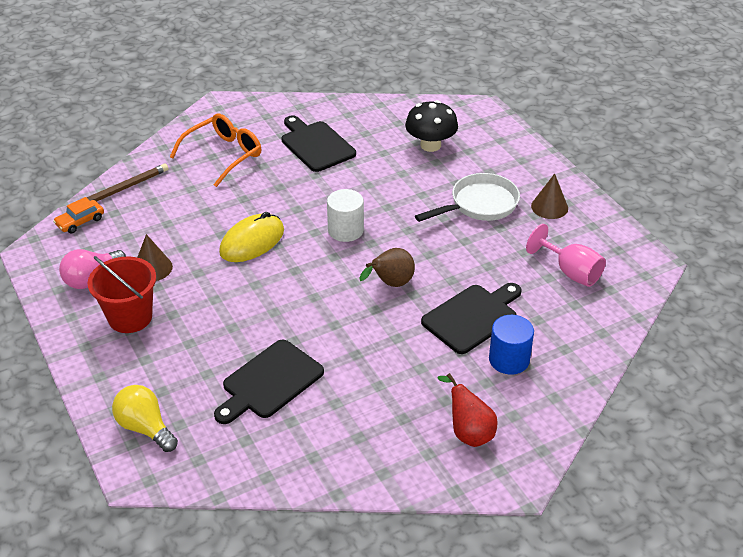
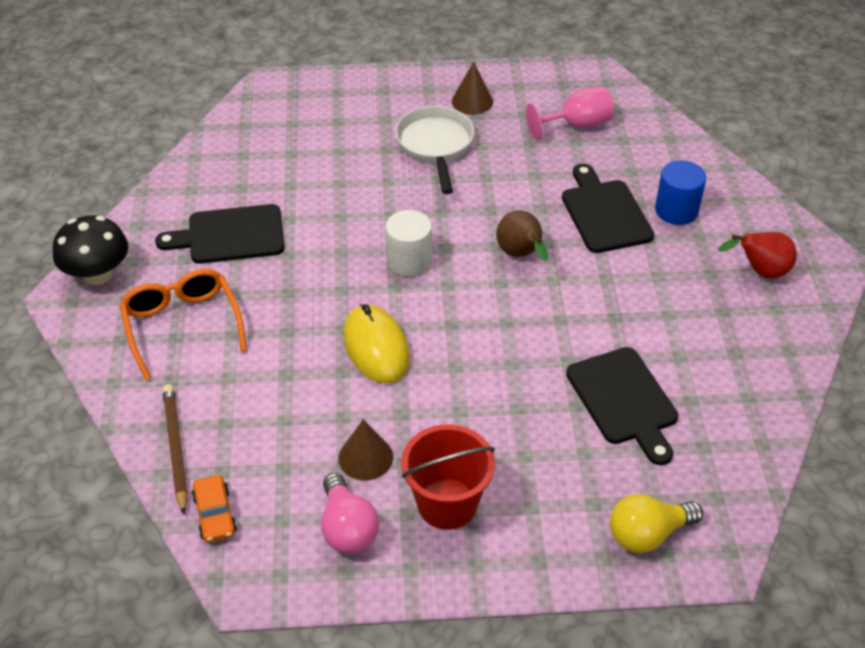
camera: 65 degrees left, 5 degrees up
(430, 145) = (306, 145): black mushroom -> black mushroom (97, 274)

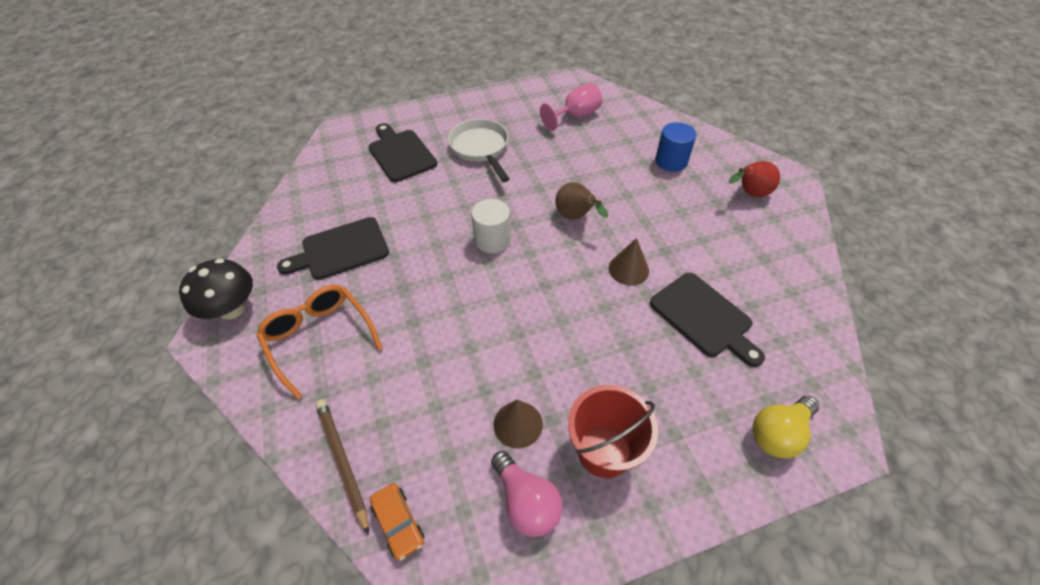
camera: 15 degrees left, 5 degrees up
(376, 347) = (491, 318): yellow mouse -> none
(472, 101) = (495, 113): brown cone -> brown cone (628, 269)
(604, 213) = (622, 173): black cutting board -> black cutting board (400, 154)

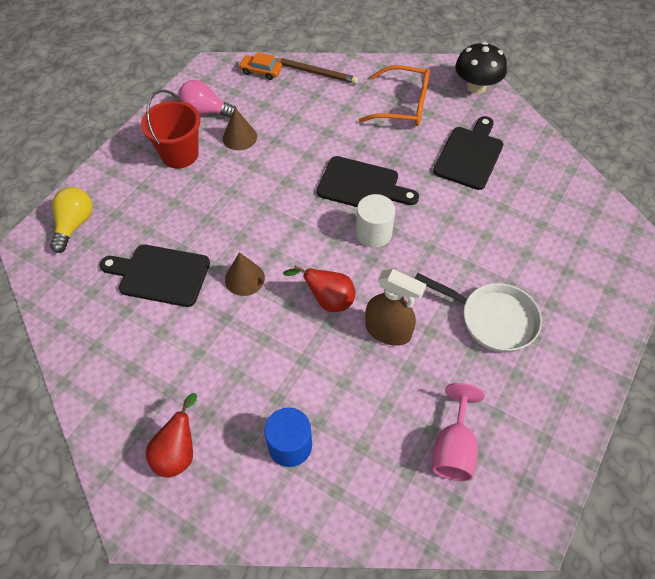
camera: 140 degrees right, 5 degrees up
(400, 154) = (552, 261): black cutting board -> black cutting board (362, 186)
(553, 178) = (388, 331): none -> brown spray bottle
(576, 217) = (328, 300): brown pear -> red pear

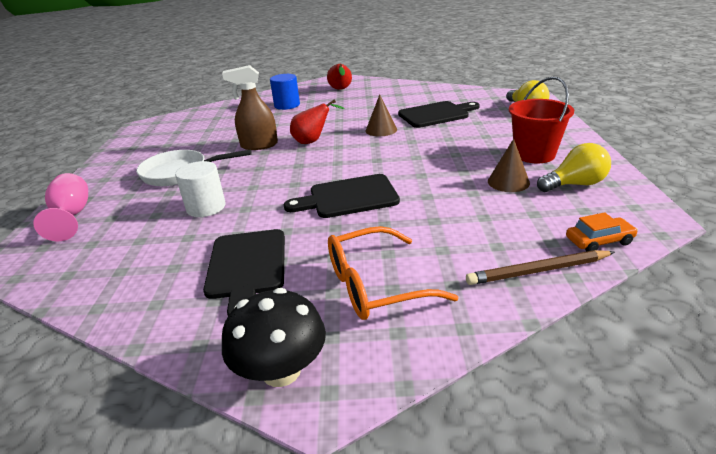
camera: 150 degrees right, 25 degrees down
(205, 111) = (574, 184): pink light bulb -> yellow light bulb
(373, 233) = (309, 177): white cylinder -> white cylinder (206, 207)
(453, 448) = (192, 129): pink goblet -> pink goblet (72, 216)

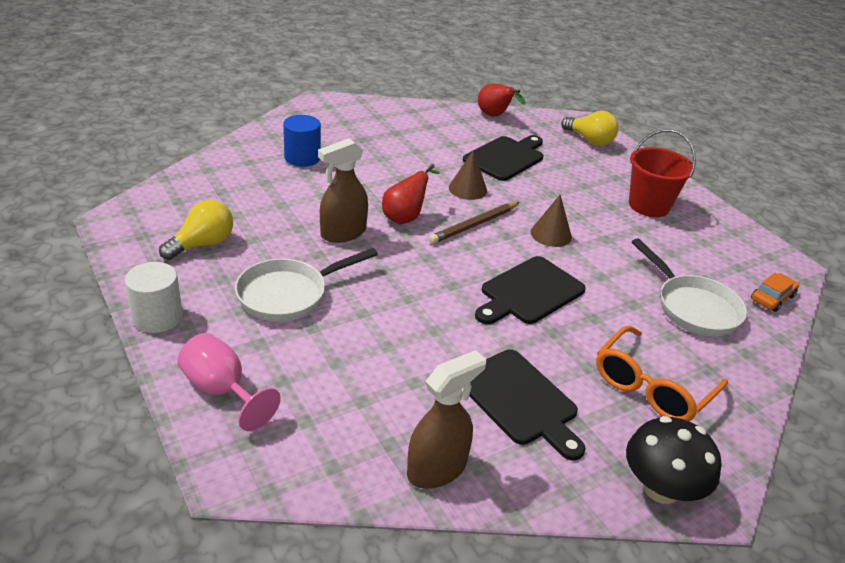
camera: 35 degrees left, 5 degrees up
(126, 296) = (437, 469): none -> brown spray bottle
(206, 207) = (387, 338): white cylinder -> white cylinder (157, 317)
(341, 90) = (347, 123): red pear -> red pear (495, 116)
(493, 233) = (693, 307): none -> white pan
(508, 182) = (655, 245): brown cone -> brown cone (551, 234)
(537, 271) = (755, 338): brown pencil -> brown pencil (474, 225)
(574, 184) = (709, 238): yellow light bulb -> yellow light bulb (202, 244)

